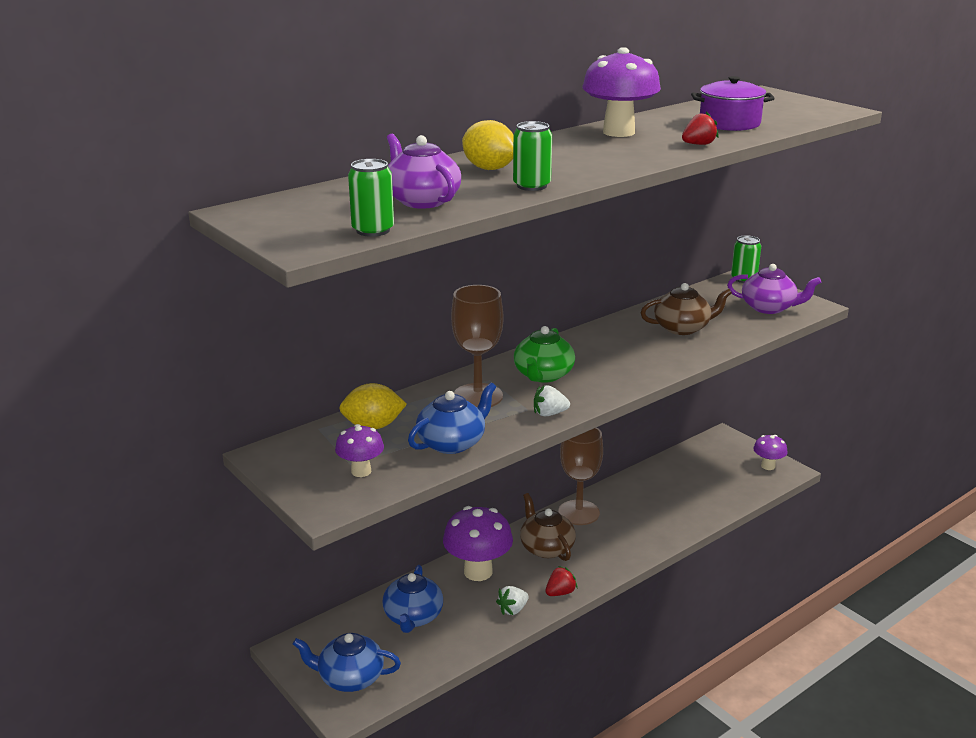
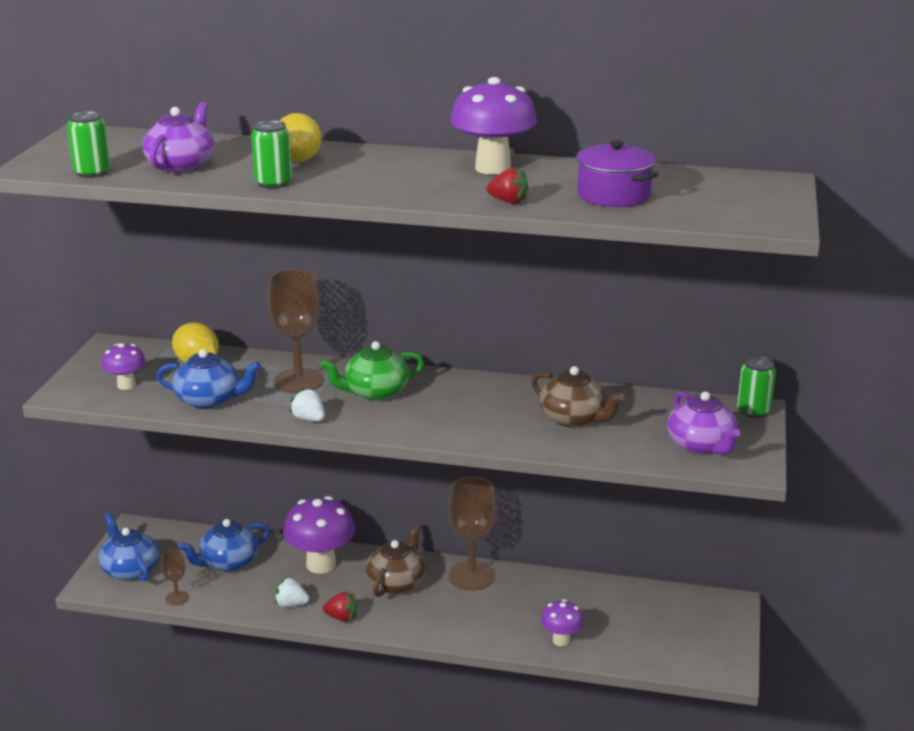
camera: 50 degrees right, 0 degrees up
(428, 667) = (177, 598): none -> brown goblet
(768, 466) = (716, 654): purple mushroom -> purple mushroom (561, 640)

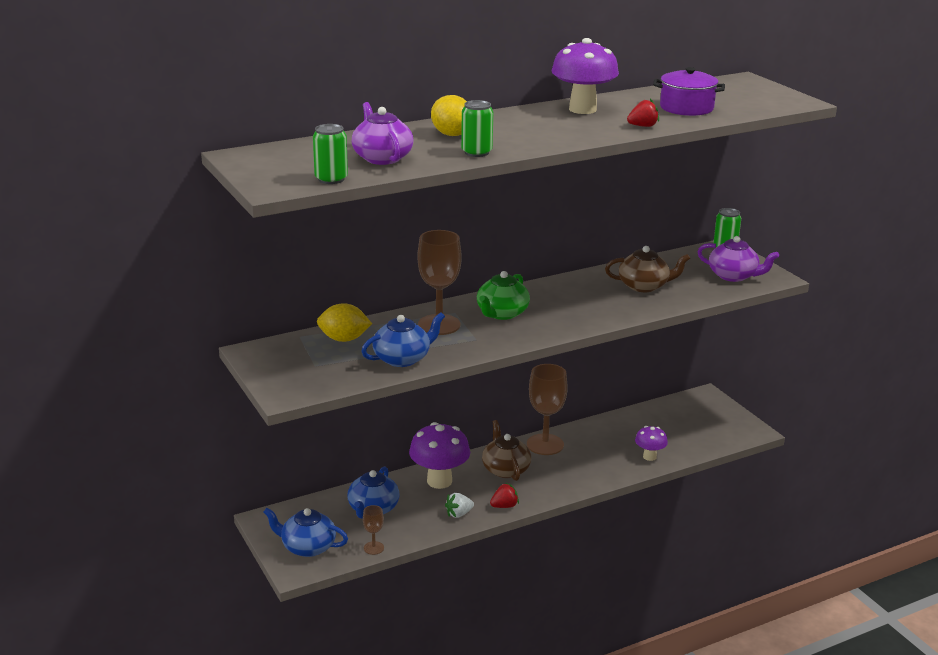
camera: 40 degrees left, 0 degrees up
(126, 385) = (321, 372): purple mushroom -> none
(309, 419) = (492, 345): white strawberry -> none

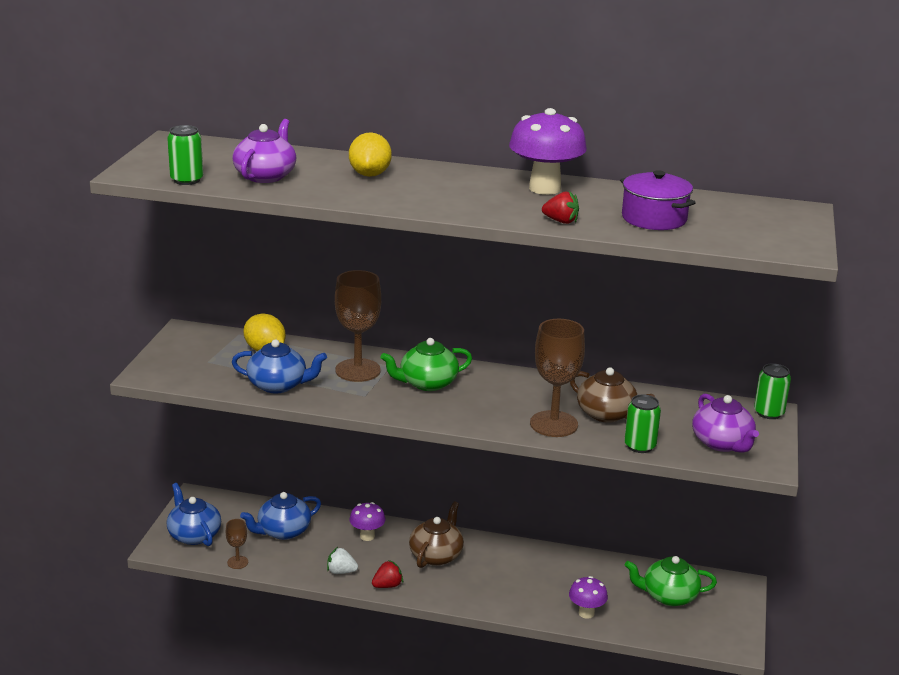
camera: 40 degrees right, 0 degrees up
(439, 481) = (367, 536): purple mushroom -> purple mushroom, size x0.56
(476, 152) = (350, 196): green can -> green can (640, 446)
(504, 506) = (387, 585): red strawberry -> red strawberry turned 45 degrees counterclockwise
(545, 444) = (504, 551): brown goblet -> brown goblet (553, 424)
(678, 422) = (669, 596): none -> green teapot

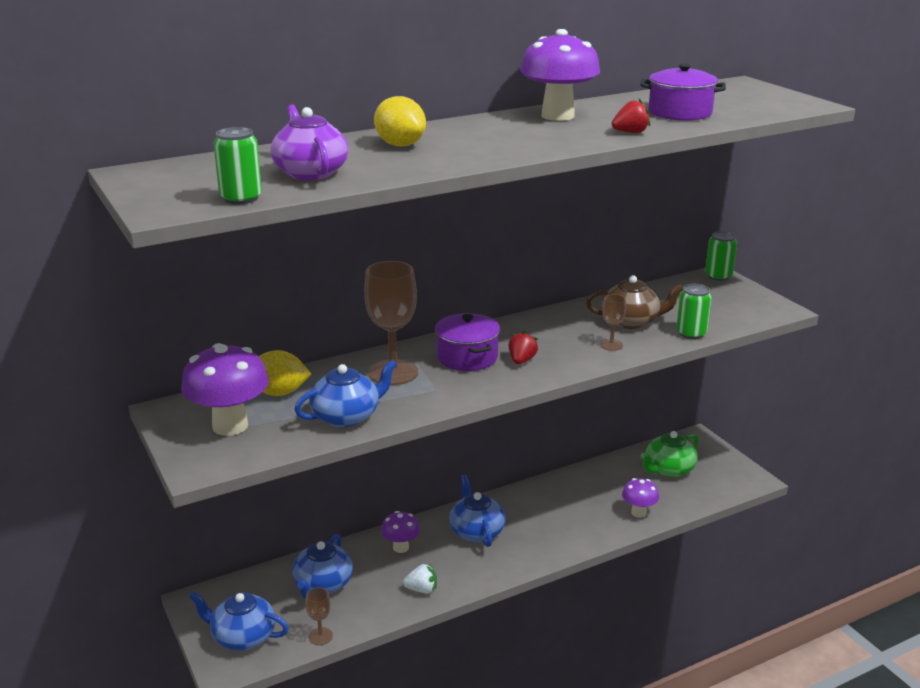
camera: 40 degrees left, 0 degrees up
(203, 358) = (230, 426): none -> purple mushroom
(341, 571) = (422, 589): white strawberry -> white strawberry turned 150 degrees counterclockwise
(387, 585) = (474, 578): red strawberry -> red strawberry (521, 361)
(427, 383) = (467, 357): green teapot -> purple pot
(436, 555) = (476, 531): brown teapot -> blue teapot
(553, 424) = (611, 345): brown goblet -> brown goblet, size x0.48
(722, 443) = (731, 308): purple teapot -> none

